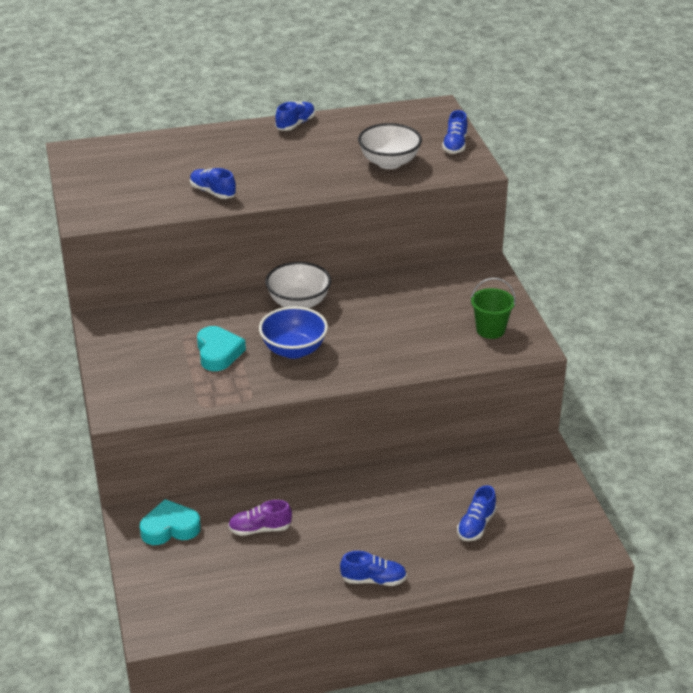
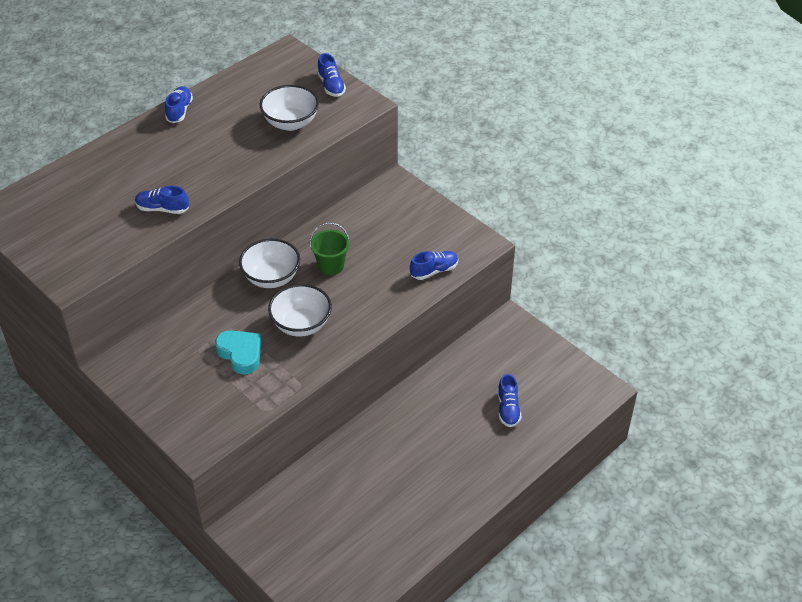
camera: 30 degrees left, 10 degrees up
(170, 528) = (276, 523): turquoise heart -> none
(260, 529) = (349, 489): purple shoe -> none
(294, 350) = (301, 325): blue bowl -> white bowl
(373, 580) = (466, 491): blue shoe -> blue shoe (434, 271)
(490, 330) = (441, 241): green bucket -> green bucket (331, 266)

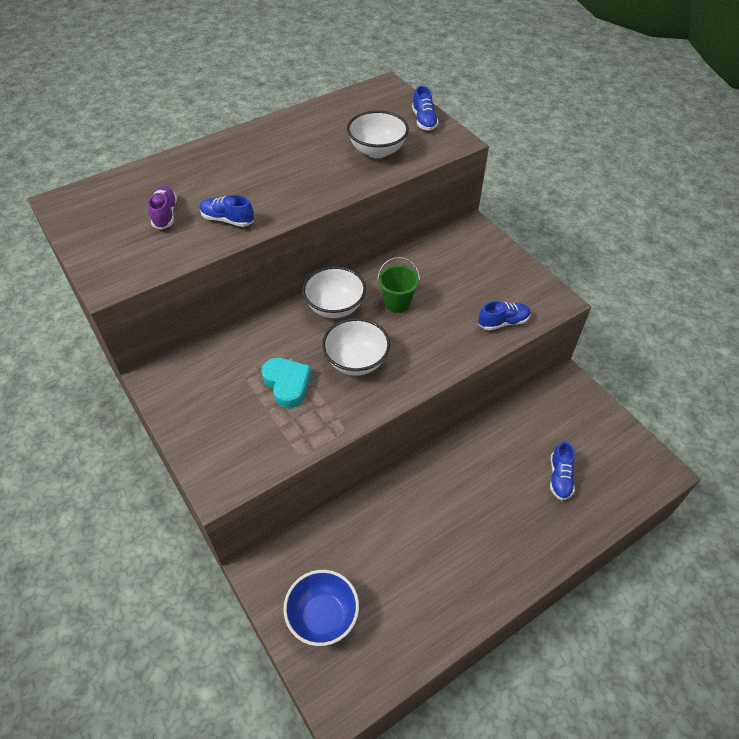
camera: 10 degrees right, 5 degrees up
(101, 211) = (165, 214): none -> purple shoe
(179, 111) = (269, 127): blue shoe -> none
(306, 555) = (323, 616): none -> blue bowl

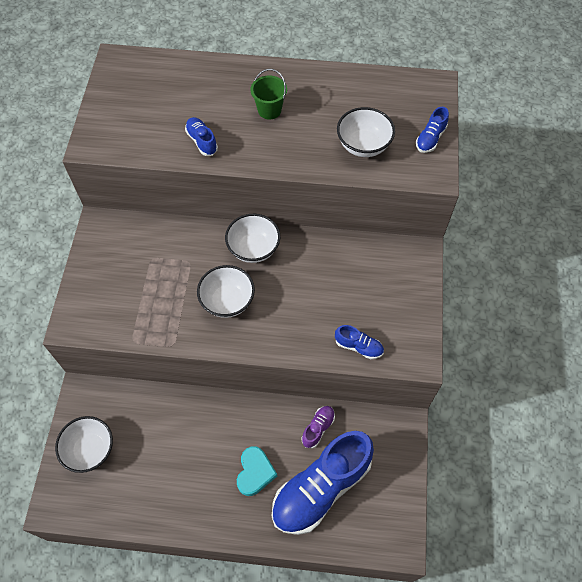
camera: 40 degrees right, 10 degrees up
(165, 214) = (168, 111): purple shoe -> purple shoe (318, 428)
(287, 384) = (169, 285): turquoise heart -> turquoise heart (255, 472)
(323, 616) = (90, 450): blue bowl -> white bowl
(397, 303) = (299, 275): green bucket -> green bucket (269, 110)
(560, 477) = (321, 488): blue shoe -> blue shoe, size x2.41

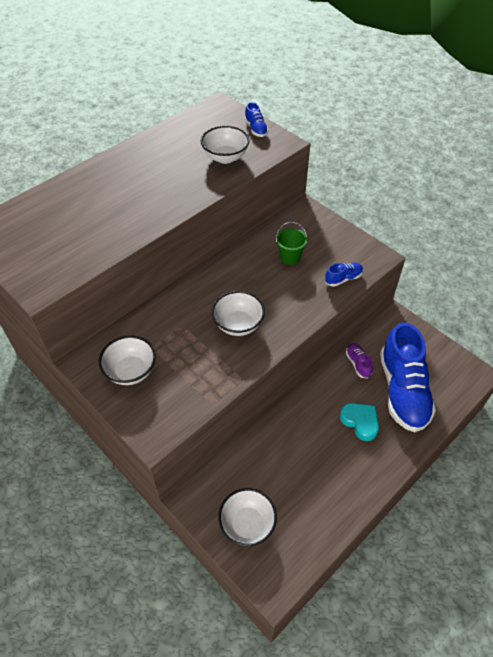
camera: 50 degrees left, 10 degrees down
(202, 141) = (121, 227): blue shoe -> none
(253, 248) = (211, 284): white bowl -> white bowl (131, 371)
(269, 110) = (140, 180): green bucket -> green bucket (290, 257)

